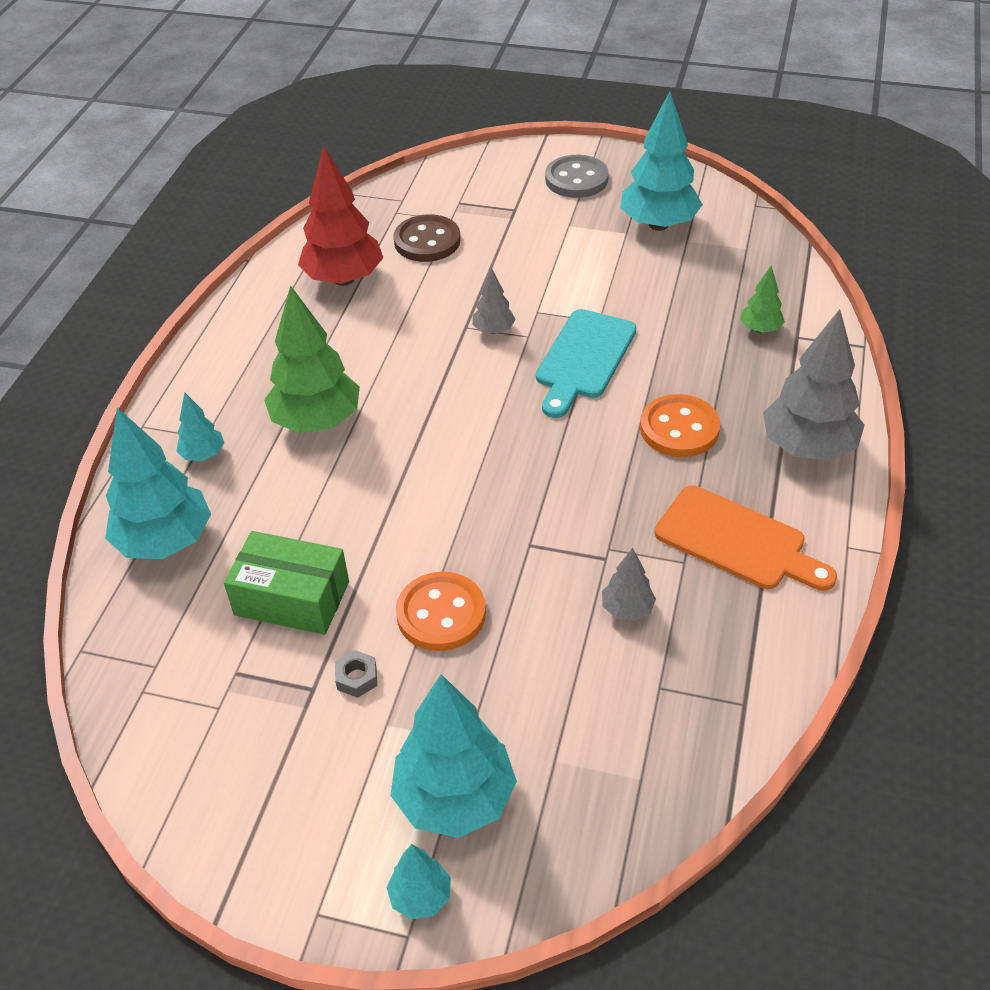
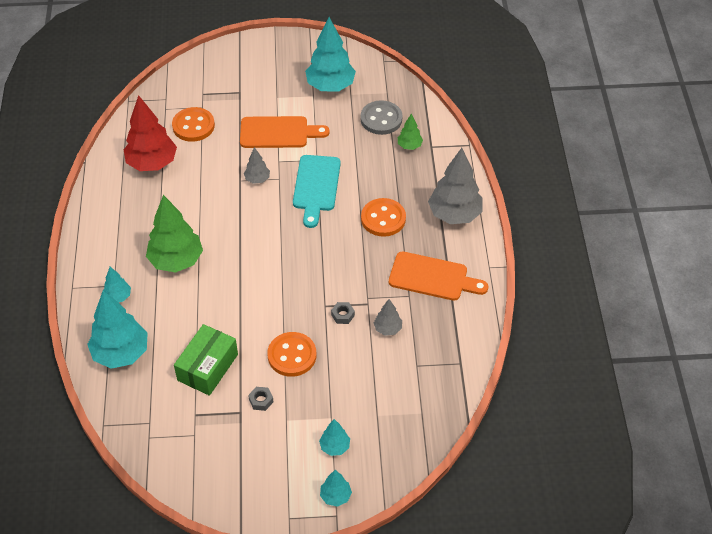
camera: 20 degrees left, 5 degrees up
(292, 598) = (207, 367): green box -> green box turned 60 degrees counterclockwise
(427, 241) = (193, 126): brown button -> orange button
(455, 799) = (335, 447): turquoise tree -> turquoise tree, size x0.49
(552, 272) = (278, 132): none -> orange cutting board
(555, 567) = (343, 315): none -> grey nut
(576, 179) = (270, 62): grey button -> grey button (381, 119)

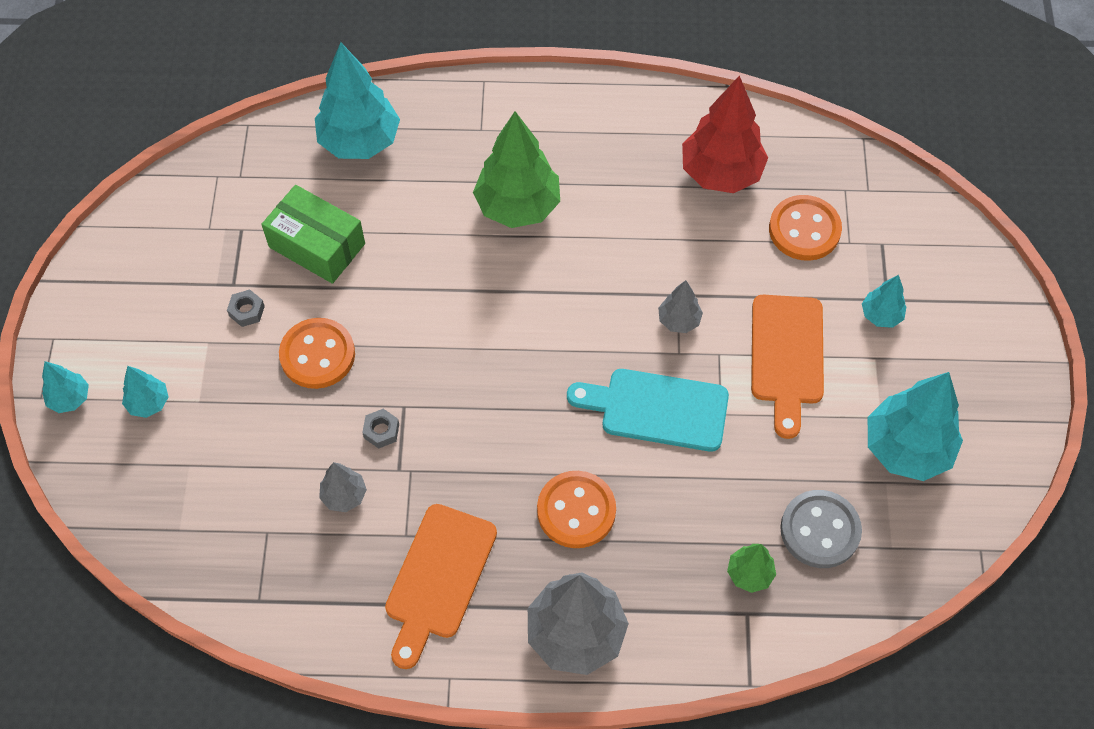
camera: 95 degrees right, 10 degrees up
(118, 297) = (459, 135): turquoise tree -> turquoise tree (881, 315)

